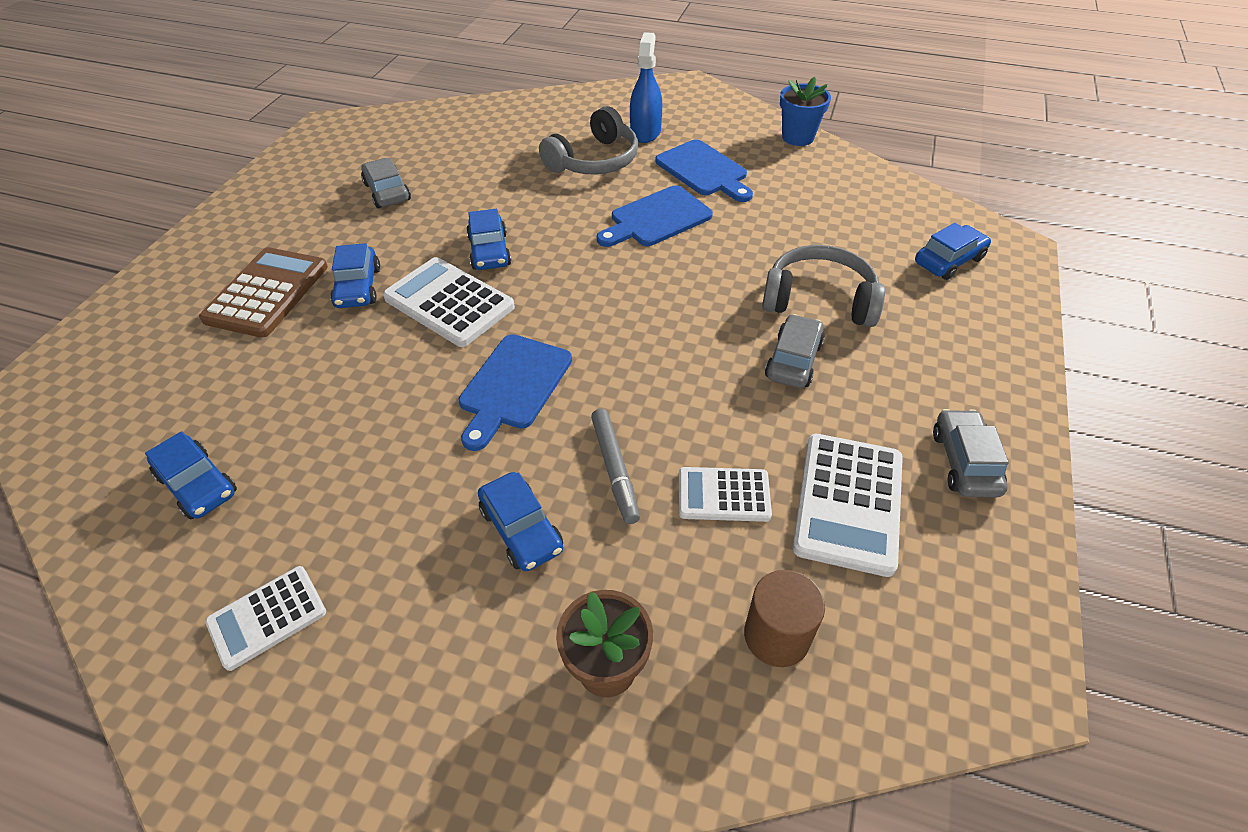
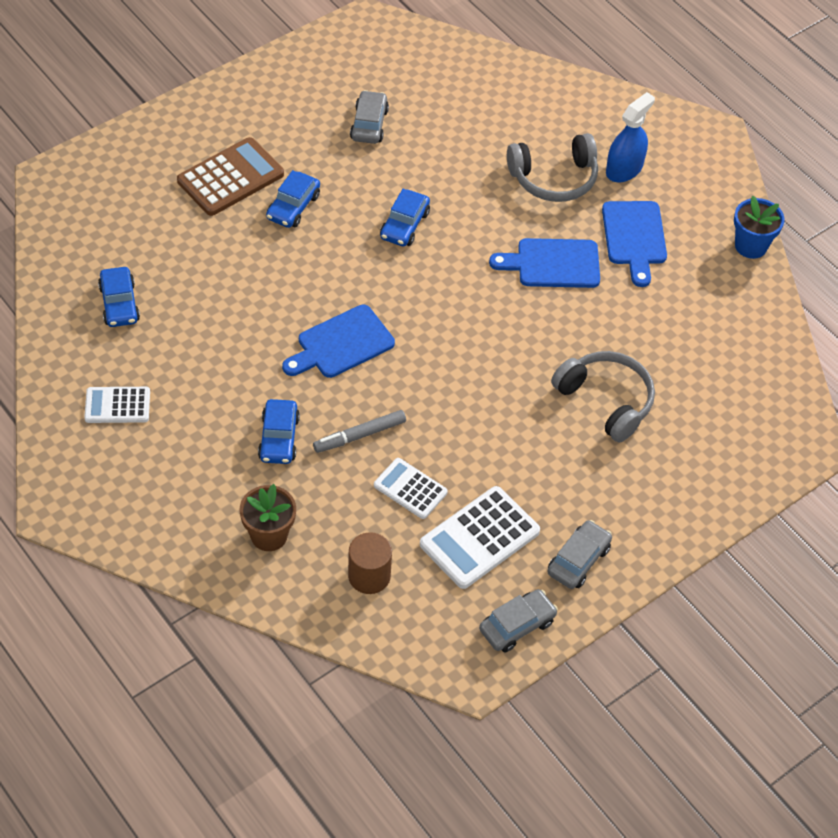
camera: 30 degrees right, 5 degrees up
(449, 302) = (345, 255): white calculator -> none
(615, 469) = (359, 435): grey marker -> grey marker turned 45 degrees clockwise
(793, 360) = (540, 433): grey car -> grey car (517, 625)
(948, 260) = (741, 427): blue car -> none

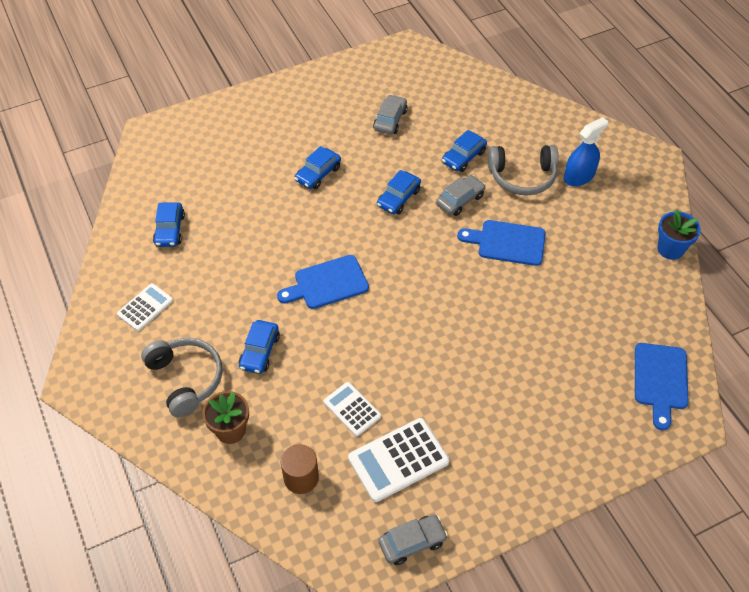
camera: 15 degrees right, 0 degrees up
(117, 405) = (145, 307): white calculator -> white calculator turned 120 degrees clockwise
(230, 178) = (277, 147): brown calculator -> none
(359, 435) = (323, 359): grey marker -> none
(475, 162) = (463, 157): none -> blue car
(578, 560) = (476, 493): grey car -> grey car (460, 200)
(606, 401) = (527, 359): grey headphones -> grey headphones (185, 379)
(634, 237) = (577, 230): blue cutting board -> blue cutting board (660, 380)

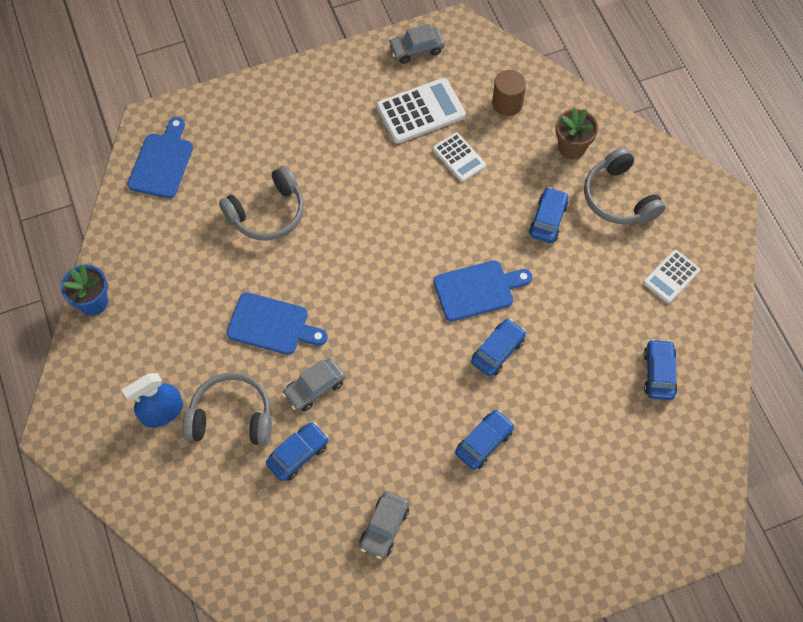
camera: 175 degrees left, 10 degrees up
(398, 198) = (388, 397): blue car -> blue car (497, 351)
(538, 337) = (267, 213): none -> grey headphones

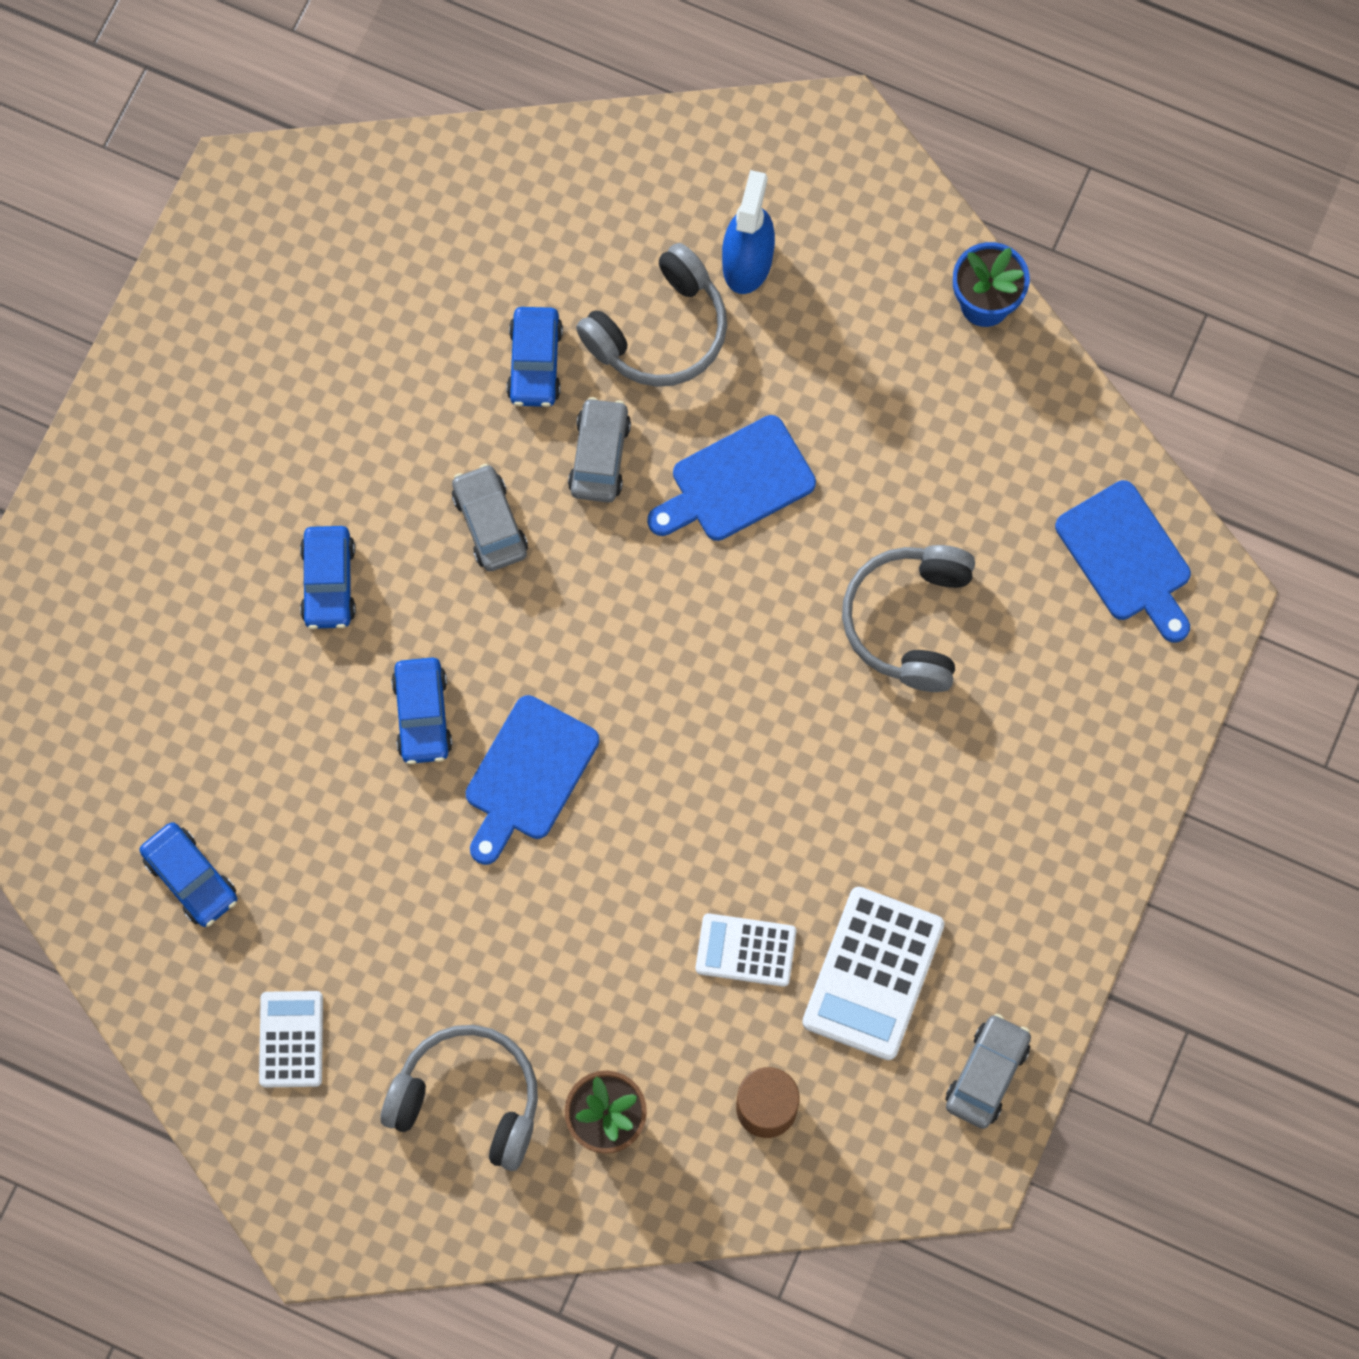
camera: 135 degrees right, 10 degrees up
(384, 527) = (349, 376): grey car -> grey car (490, 523)
(548, 219) = (533, 969): blue car -> none

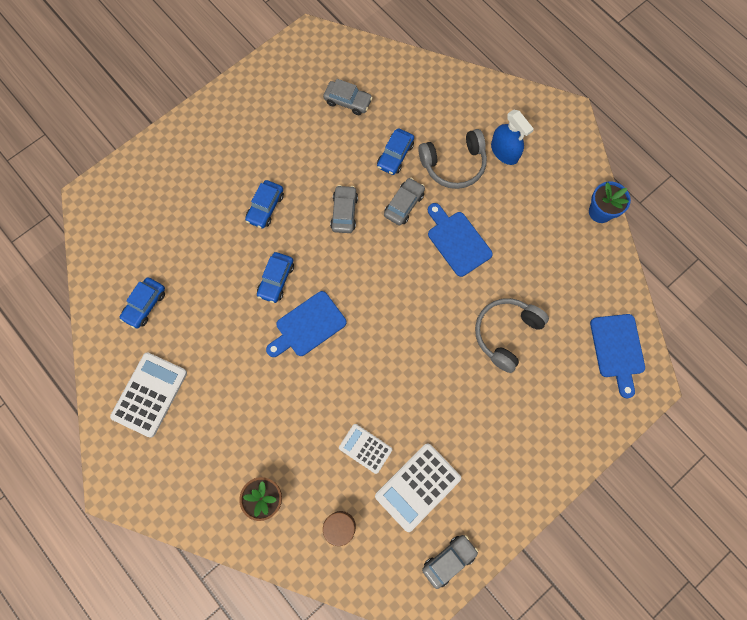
camera: 25 degrees right, 0 degrees up
(191, 878) = (145, 305): blue car -> blue car turned 45 degrees clockwise
(291, 1039) = (150, 394): white calculator -> white calculator, size x1.62
(385, 291) = (348, 101): none -> grey car
(468, 1100) = (210, 458): grey headphones -> none
(736, 483) = (457, 241): blue cutting board -> blue cutting board turned 60 degrees clockwise
(747, 261) = (504, 151): blue spray bottle -> blue spray bottle turned 105 degrees clockwise

